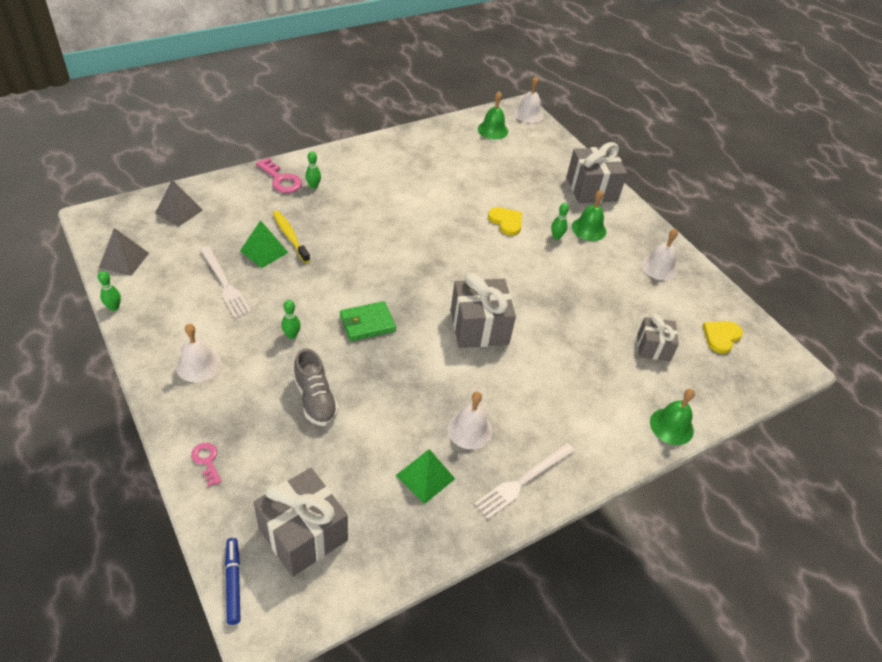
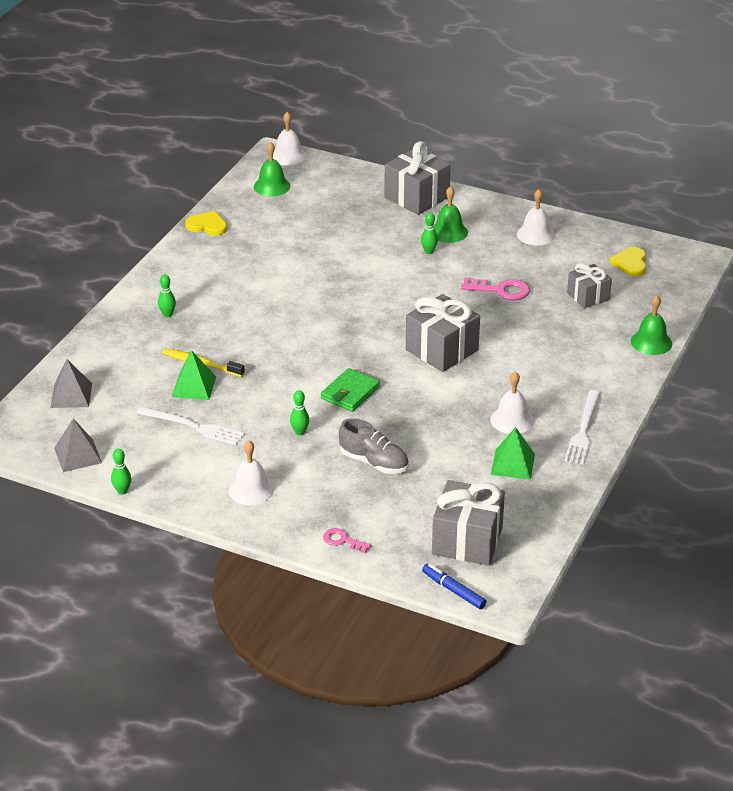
camera: 30 degrees left, 10 degrees down
(281, 179) = (129, 324): pink key -> pink key (501, 290)
(506, 222) = (374, 260): yellow heart -> yellow heart (207, 225)

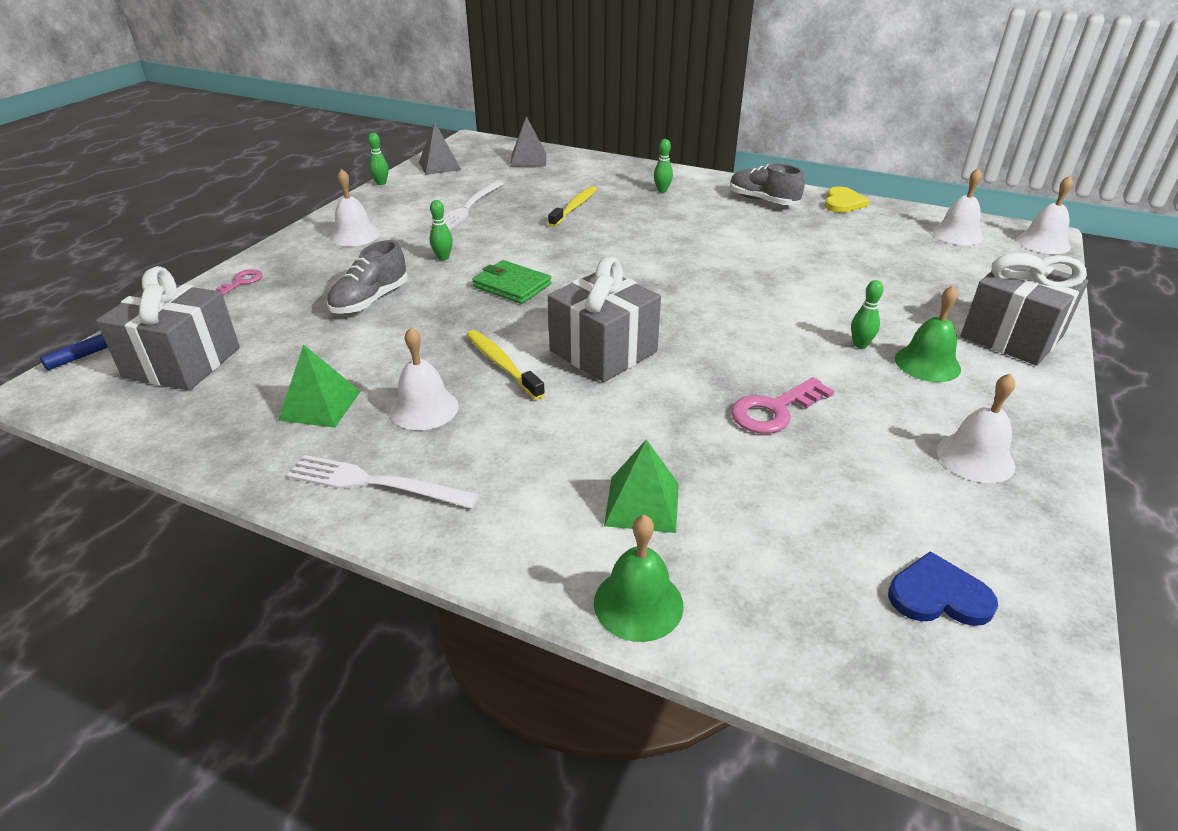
camera: 90 degrees right, 0 degrees up
(194, 386) = (535, 205): green pyramid -> green pyramid (642, 504)
(198, 264) = (762, 201): none -> grey shoe
(272, 186) = (957, 234): green bell -> white bell
(460, 391) = (502, 365): none -> yellow toothbrush
(501, 290) = (774, 410): pink key -> pink key turned 45 degrees clockwise
(588, 296) = (786, 516): grey gift -> none
(630, 263) = (938, 595): yellow heart -> blue heart

